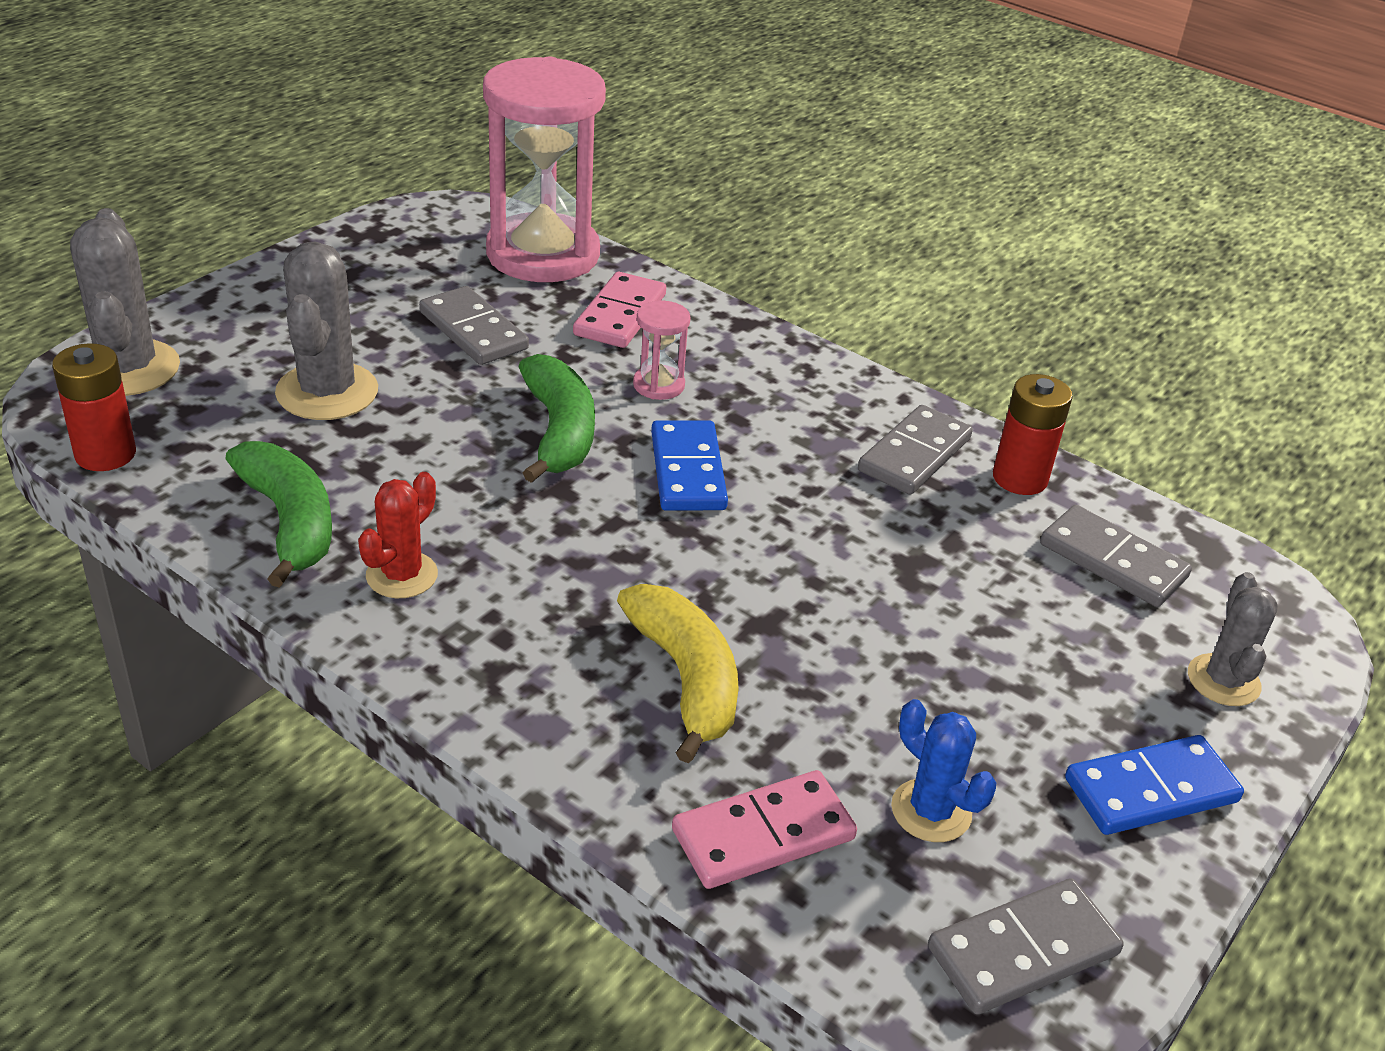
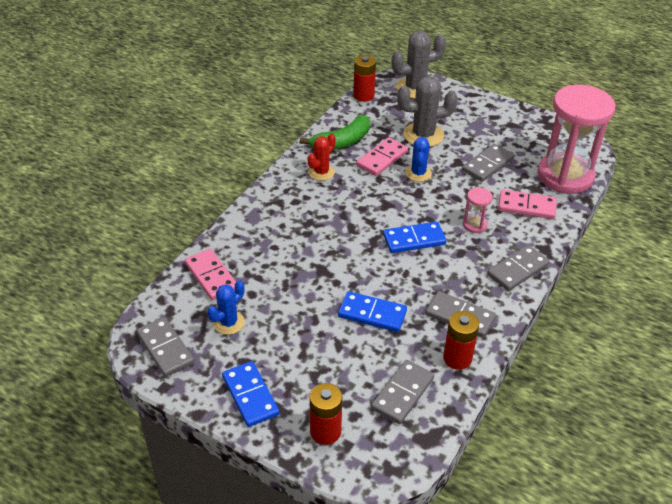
camera: 85 degrees right, 5 degrees up
(389, 468) = (382, 159): none -> pink domino
(402, 575) = (321, 172): red cactus -> red cactus turned 75 degrees counterclockwise
(466, 425) = (418, 173): none -> blue cactus
(559, 431) = (425, 199): green banana -> none
(686, 678) = (285, 250): yellow banana -> none
(795, 364) = (517, 270): none -> grey domino
(905, 567) = (372, 314): none -> blue domino
(1223, 680) = (325, 431): grey cactus -> red battery

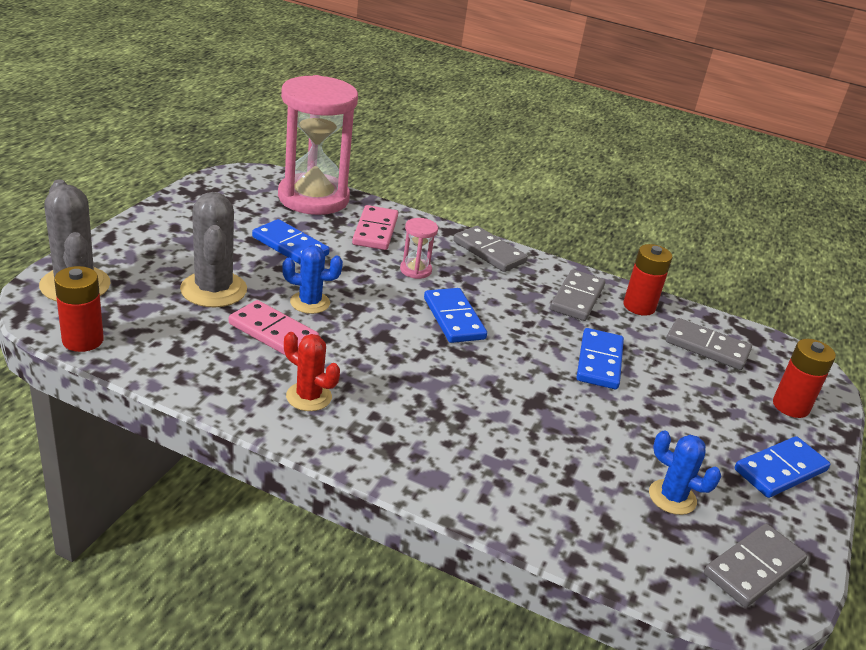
camera: 100 degrees left, 10 degrees down
(211, 276) = (587, 523): pink domino -> none
(342, 142) = (223, 371): green banana -> none
(487, 165) = (290, 246): grey domino -> blue domino

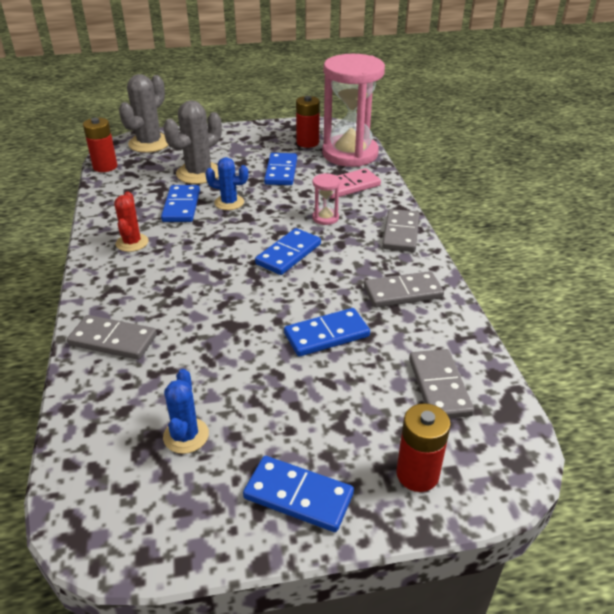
camera: 60 degrees right, 5 degrees up
(273, 333) = (181, 206): pink domino -> blue domino
(310, 302) = (229, 202): blue cactus -> blue cactus turned 45 degrees counterclockwise
(639, 306) = (444, 326): red battery -> red battery (307, 142)
(754, 568) = (135, 517): grey domino -> grey domino (113, 340)

